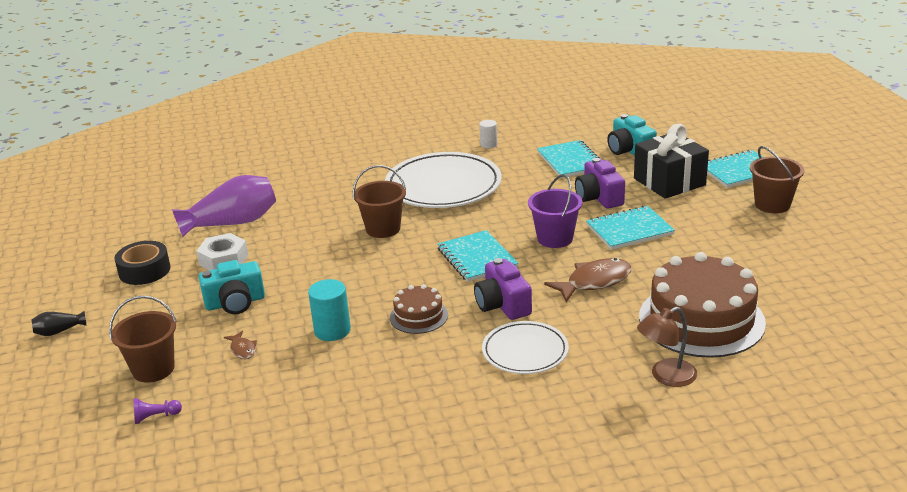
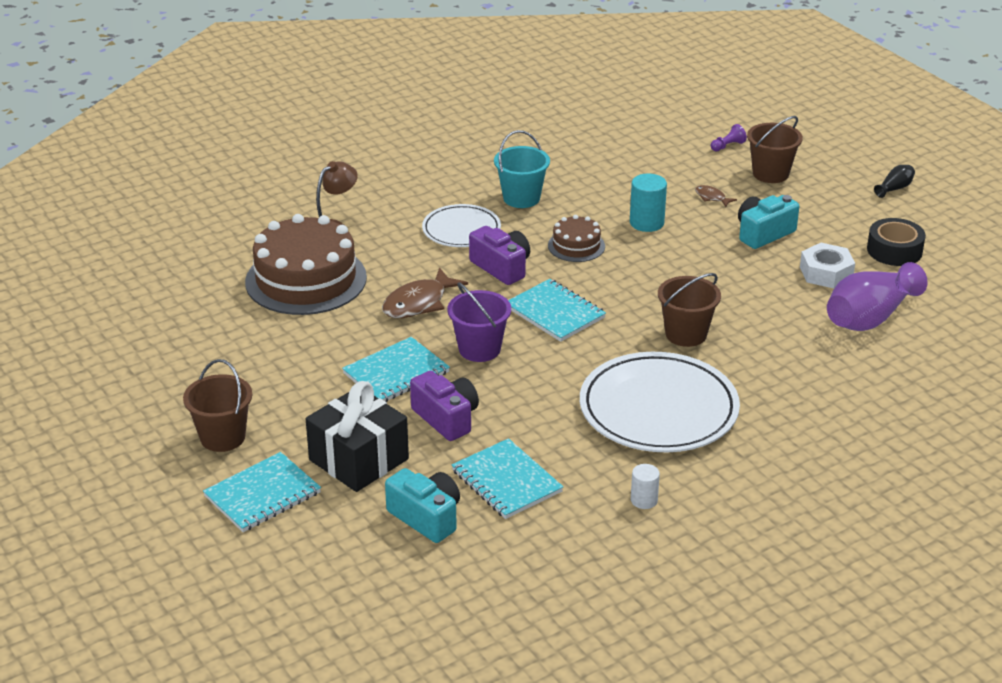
camera: 160 degrees right, 5 degrees up
(441, 381) = (521, 198): none -> turquoise bucket

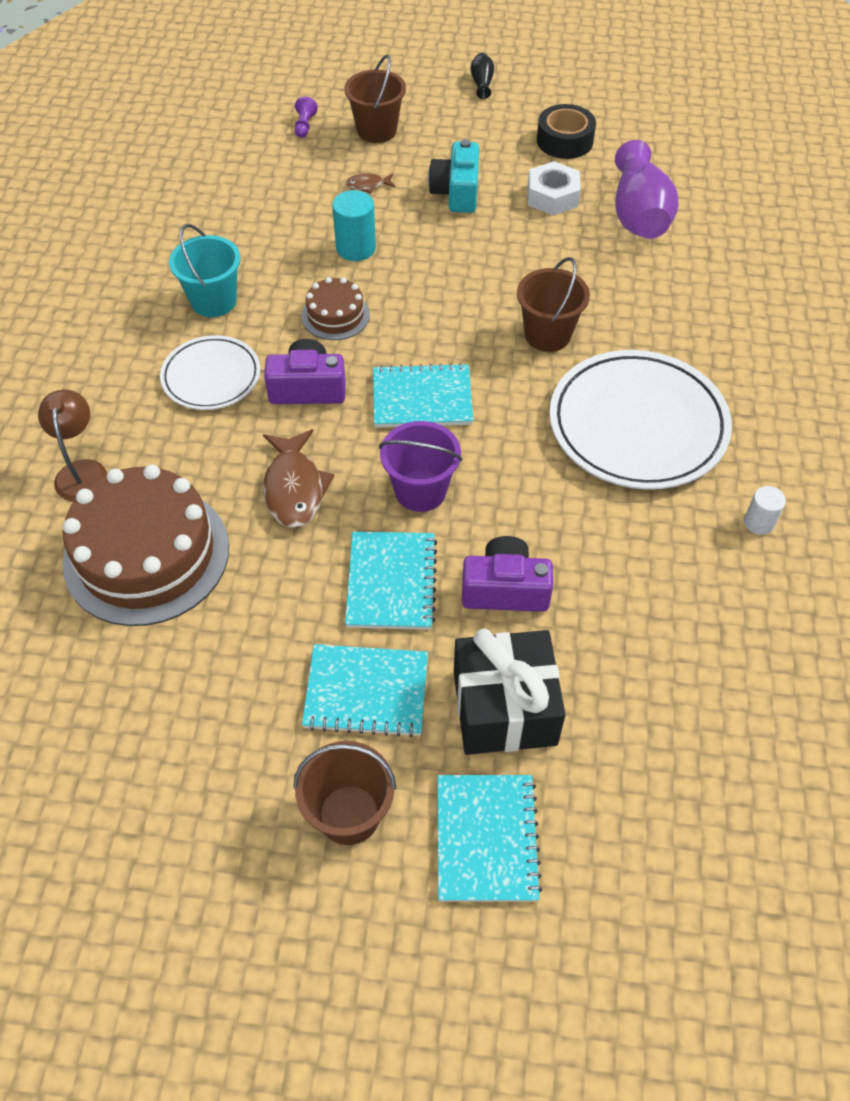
camera: 50 degrees left, 20 degrees up
(426, 517) = (648, 709): turquoise camera -> none
(506, 481) = (646, 606): turquoise notebook -> turquoise notebook (366, 692)

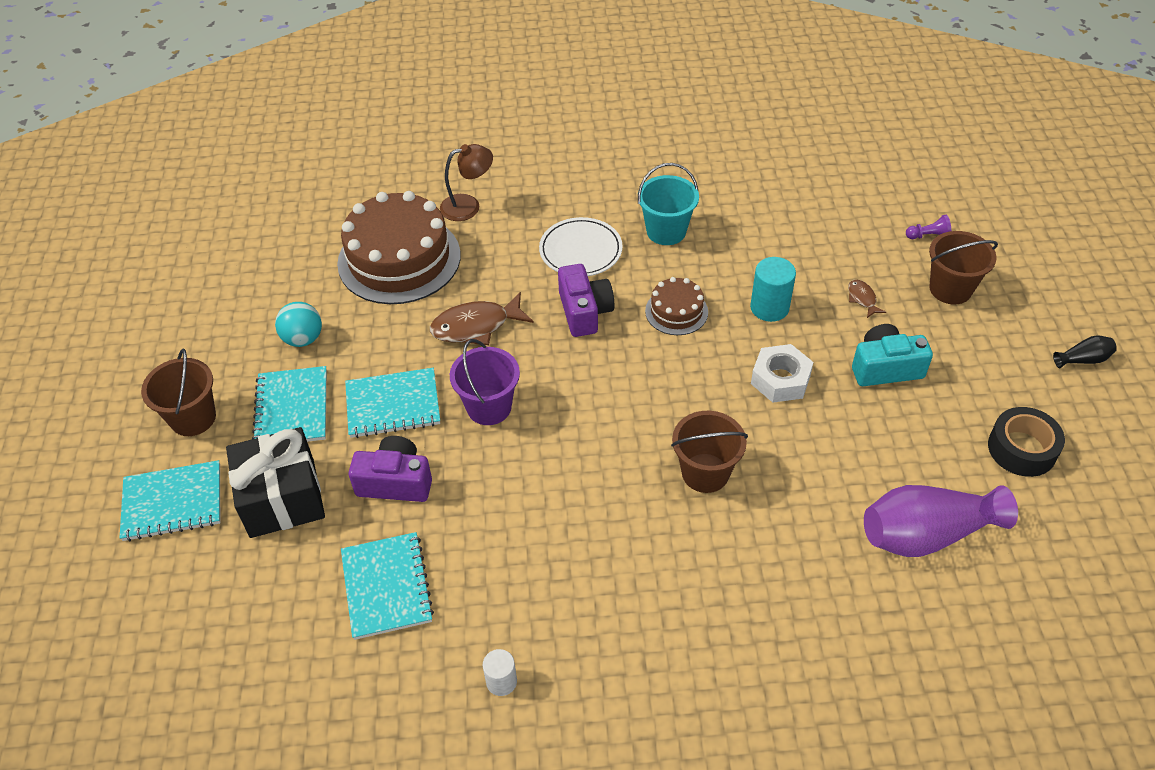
camera: 80 degrees right, 5 degrees down
(249, 674) = (303, 339): none -> turquoise ball
(422, 398) = (593, 390): turquoise notebook -> turquoise notebook (386, 587)
(505, 589) = (395, 482): purple camera -> purple camera turned 75 degrees counterclockwise
(552, 196) = (918, 450): white nut -> white nut (780, 379)
(637, 425) = (605, 563): white plate -> none

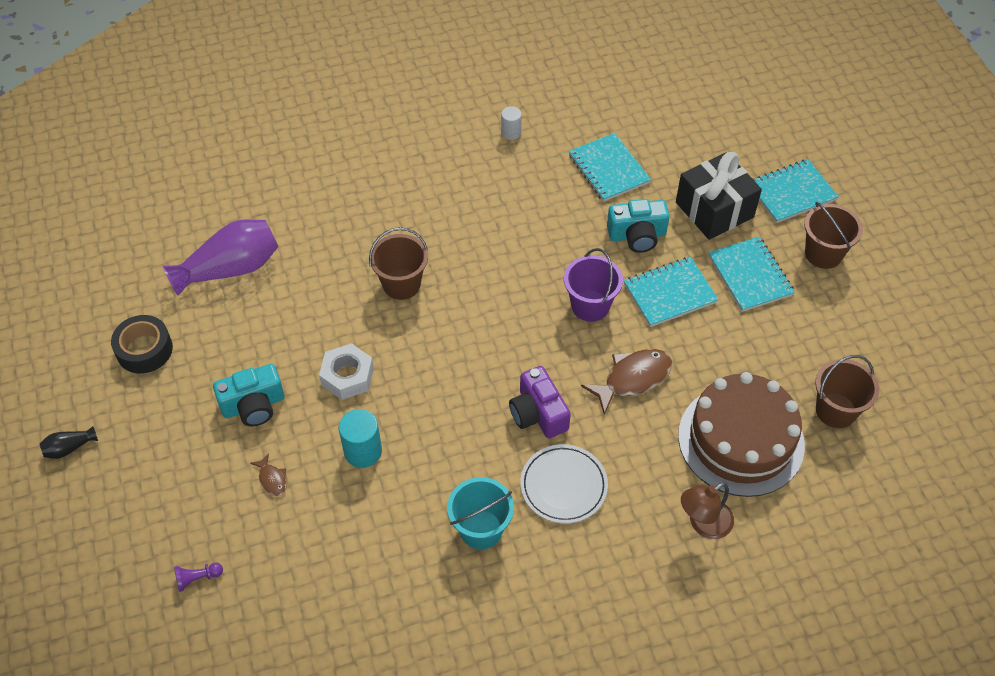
camera: 165 degrees right, 5 degrees up
(303, 339) = (780, 338): turquoise ball -> none
(395, 482) = (637, 235): purple camera -> turquoise camera
(676, 311) = (451, 430): brown cake -> none
(950, 289) = (182, 508): brown bucket -> brown bucket (835, 410)

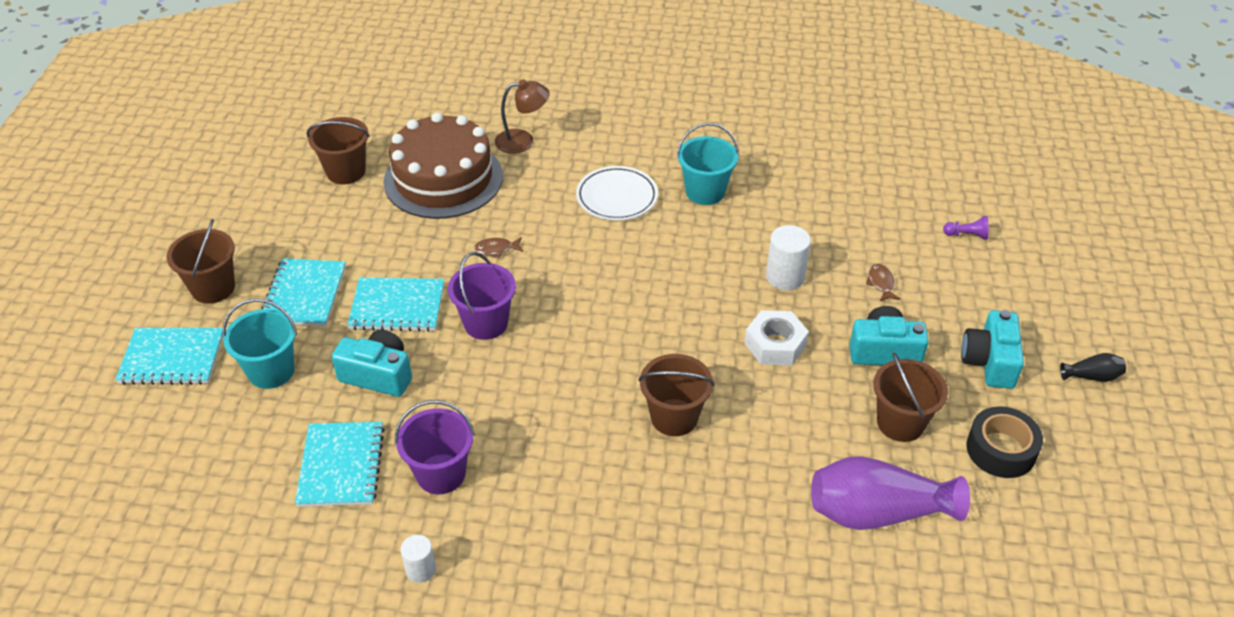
camera: 155 degrees left, 10 degrees down
(160, 429) = (990, 362): none -> turquoise camera
(227, 344) = (900, 423): none -> brown bucket
(363, 451) = (785, 277): turquoise cylinder -> white cylinder
(538, 413) = (603, 252): purple camera -> none
(540, 187) = (441, 474): none -> purple bucket
(632, 379) = (496, 249): brown fish -> brown fish, size x0.50
(714, 210) = (271, 371): black gift -> turquoise bucket

